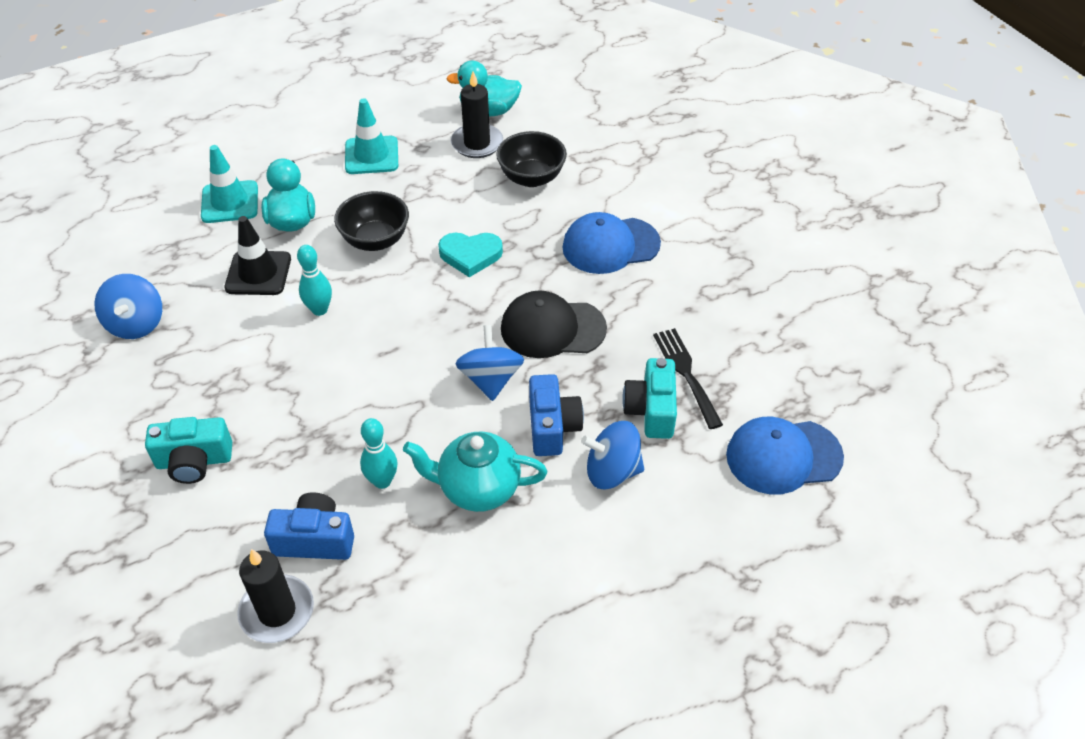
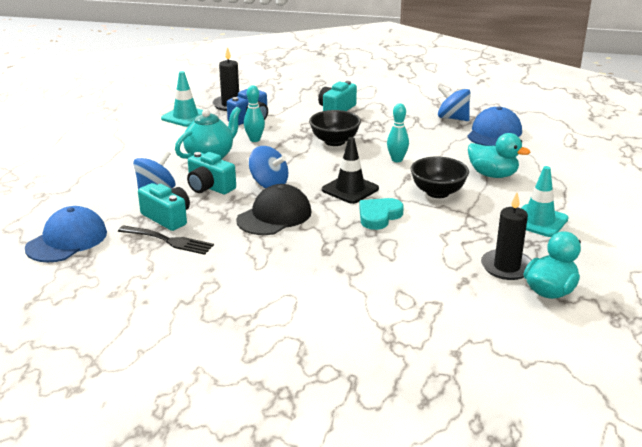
camera: 130 degrees right, 20 degrees down
(230, 202) = (537, 163): turquoise traffic cone -> turquoise traffic cone (185, 117)
(258, 273) = (453, 153): black traffic cone -> black traffic cone (350, 189)
(531, 178) = (432, 272): black bowl -> black bowl (334, 141)
(552, 427) = (209, 187): blue camera -> turquoise camera
(610, 245) = (313, 269): blue cap -> blue cap (494, 133)

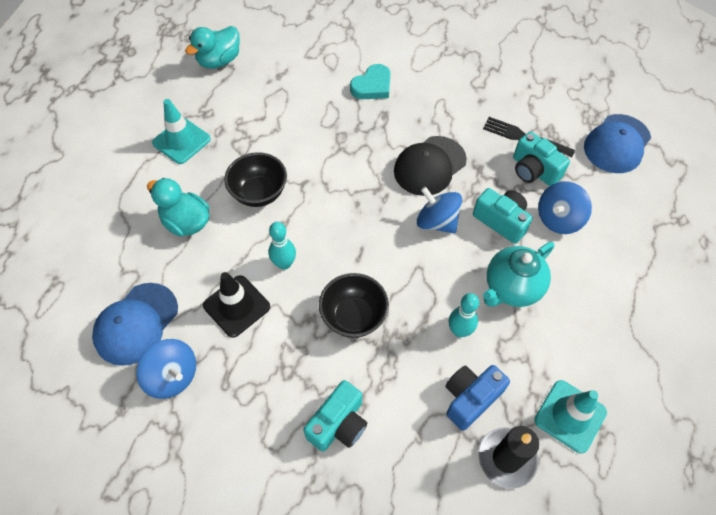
camera: 175 degrees left, 30 degrees up
(350, 189) = (350, 205): black traffic cone -> black traffic cone (236, 306)
(379, 216) = (329, 158): turquoise heart -> turquoise heart (372, 86)
(506, 267) = (240, 86): black candle -> none

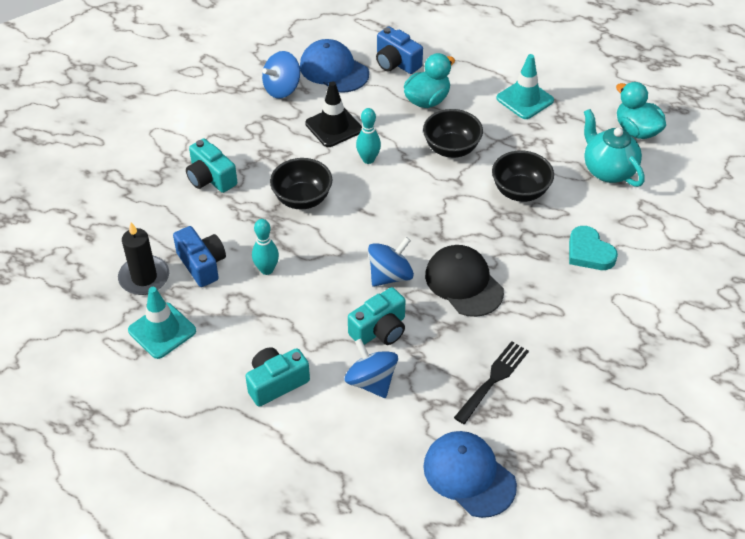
camera: 100 degrees right, 10 degrees down
(123, 260) = (396, 63): none -> blue camera
(310, 135) = (520, 191): none -> black bowl
(511, 288) = (299, 319): turquoise teapot -> turquoise teapot (608, 170)
(534, 170) = (442, 376): turquoise camera -> turquoise camera (276, 383)

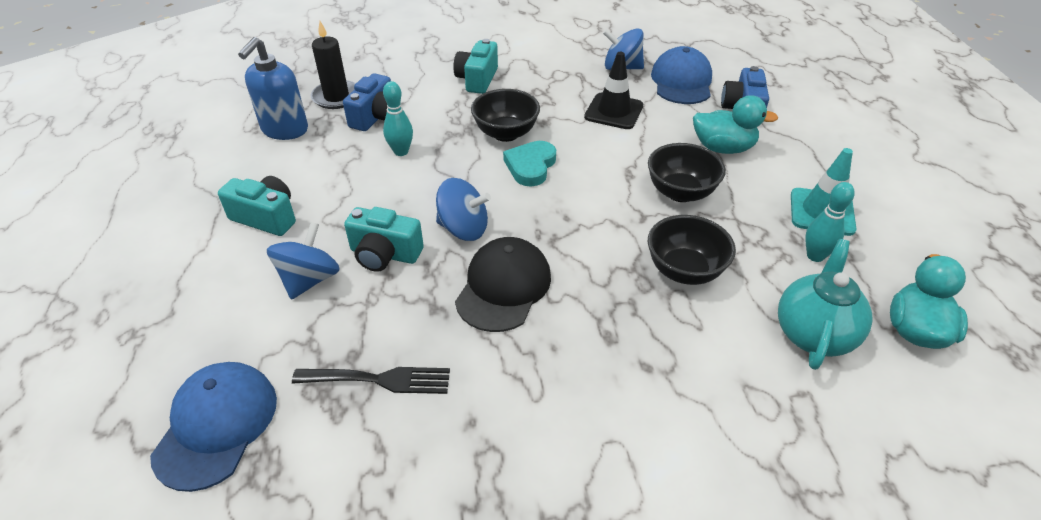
camera: 55 degrees right, 5 degrees down
(162, 331) = (284, 130): turquoise traffic cone -> blue soap dispenser
(368, 159) = (599, 148): turquoise bowling pin -> turquoise bowling pin (815, 256)
(589, 252) = (660, 379): turquoise heart -> turquoise heart (530, 166)

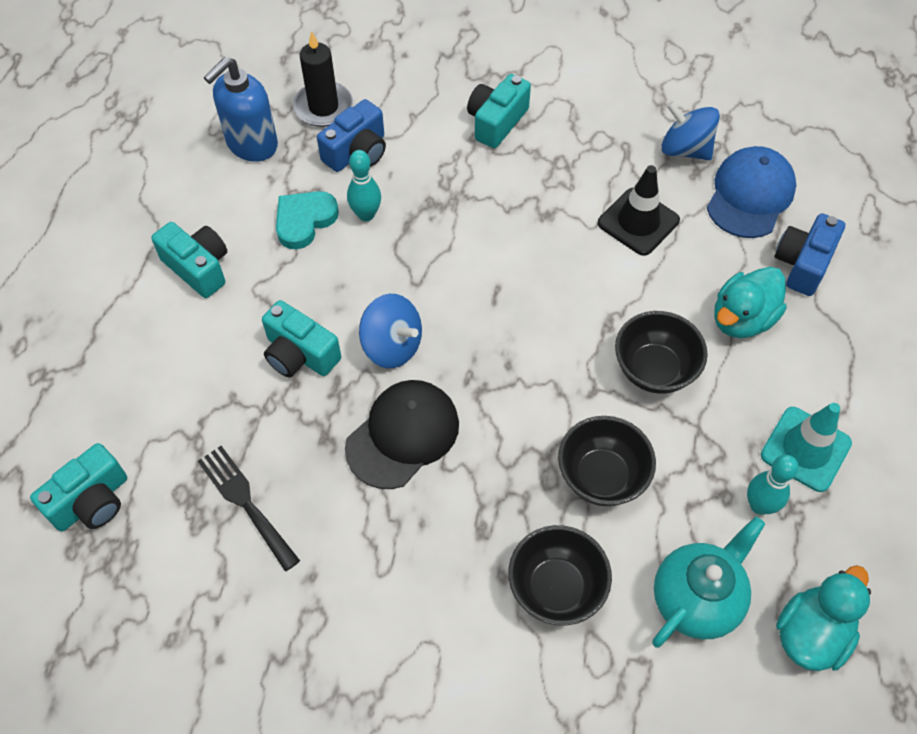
camera: 20 degrees right, 15 degrees up
(216, 425) = (92, 501): blue cap -> turquoise camera
(309, 280) = (217, 363): blue spinning top -> none
(380, 380) = (245, 502): black fork -> black fork turned 150 degrees counterclockwise
(506, 133) = (494, 220): black bowl -> black bowl (556, 588)
(530, 166) = (501, 279): turquoise heart -> turquoise heart (304, 221)
(723, 148) = (742, 319): turquoise duck -> turquoise duck turned 105 degrees clockwise

